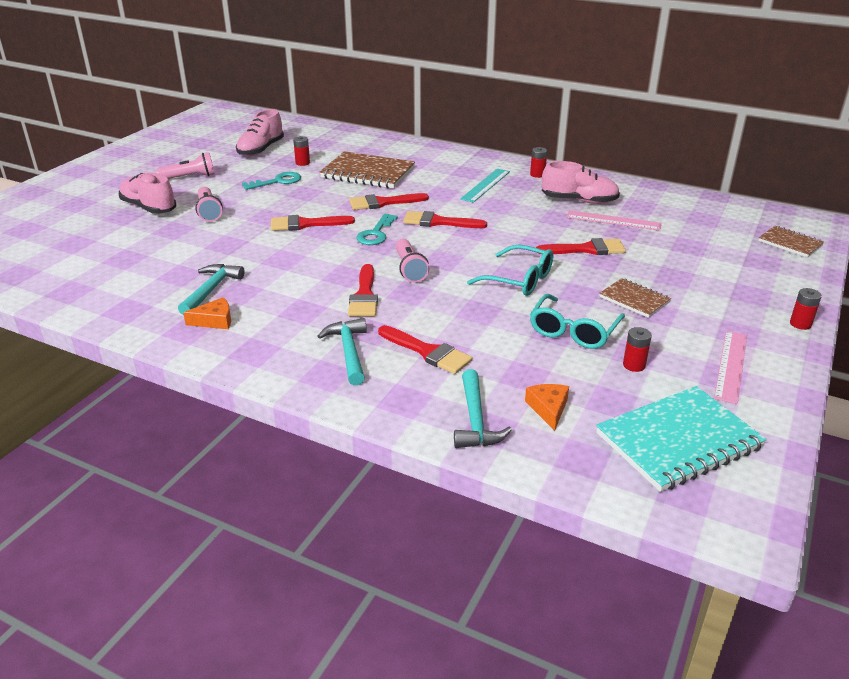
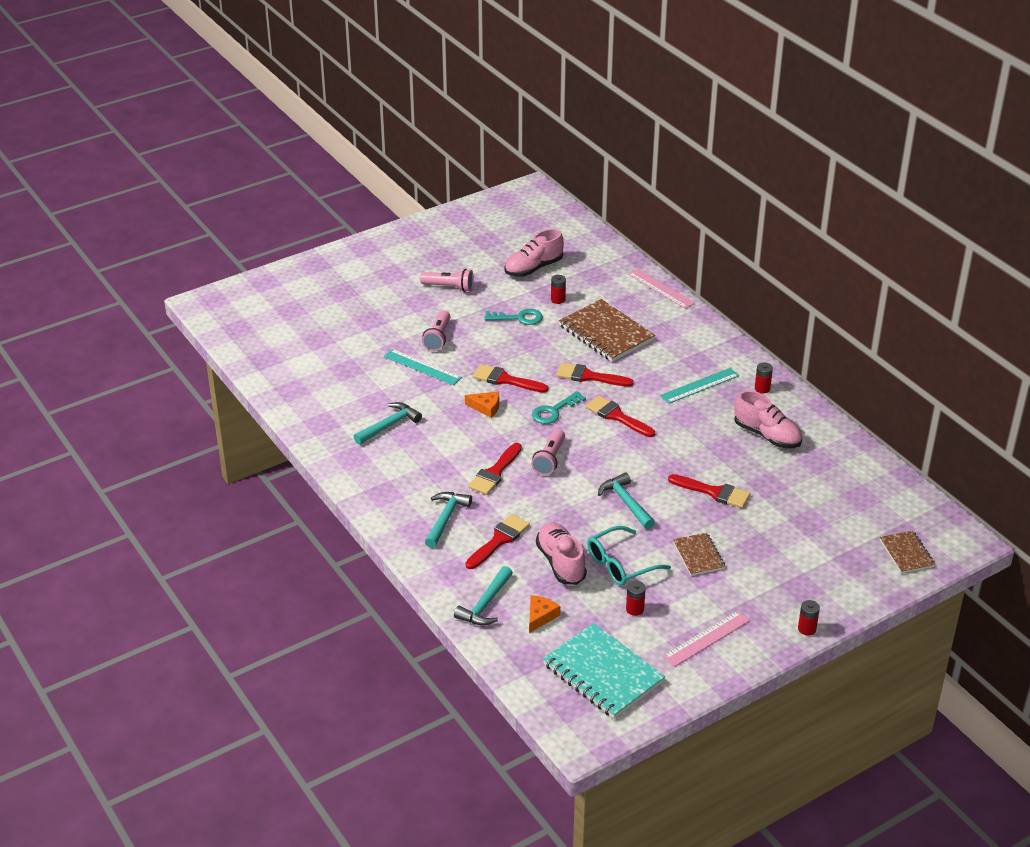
camera: 30 degrees right, 5 degrees up
(149, 208) = (394, 316): pink shoe -> pink shoe (561, 563)
(210, 236) = (422, 367): none -> turquoise ruler
(215, 321) = (374, 456): orange cheese -> orange cheese (486, 407)
(428, 352) = (499, 540): red brush -> red brush turned 120 degrees counterclockwise
(519, 280) = (626, 502): turquoise glasses -> turquoise hammer
(613, 220) = (773, 470): pink ruler -> pink ruler (660, 289)
(678, 441) = (603, 673): turquoise notebook -> turquoise notebook turned 45 degrees clockwise

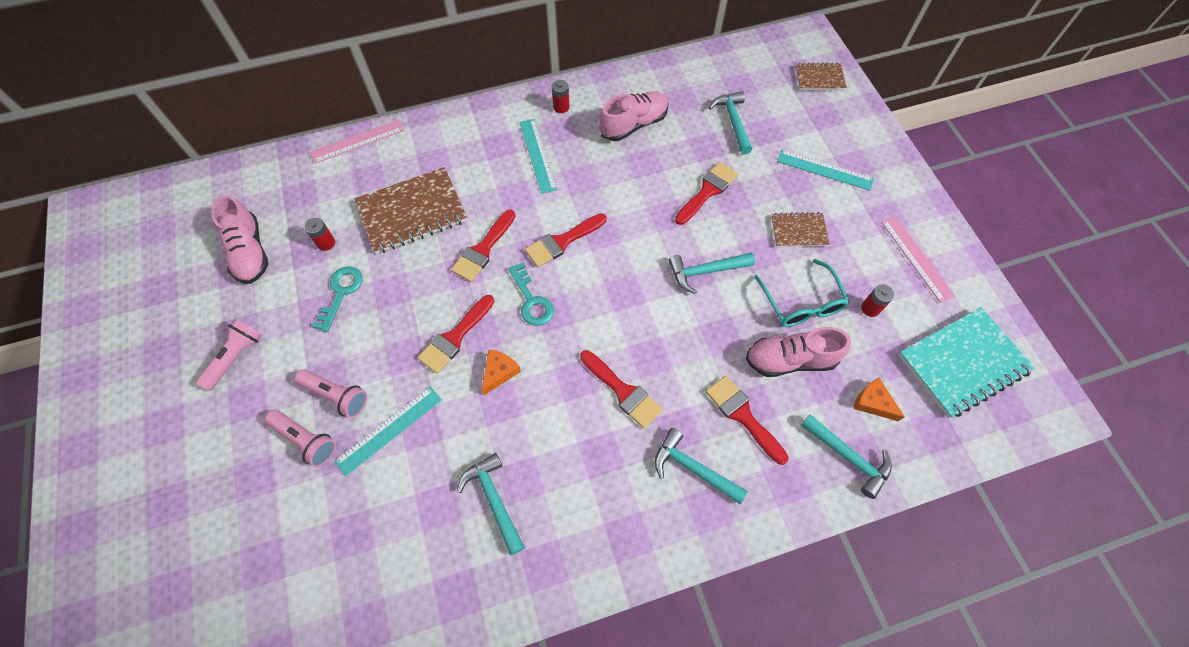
camera: 75 degrees left, 25 degrees up
(550, 459) = (615, 326): pink flashlight -> pink flashlight (306, 440)
(782, 567) = (825, 170): none -> turquoise ruler
(807, 629) = (909, 177): red battery -> none
(808, 498) = (733, 122): none -> turquoise hammer

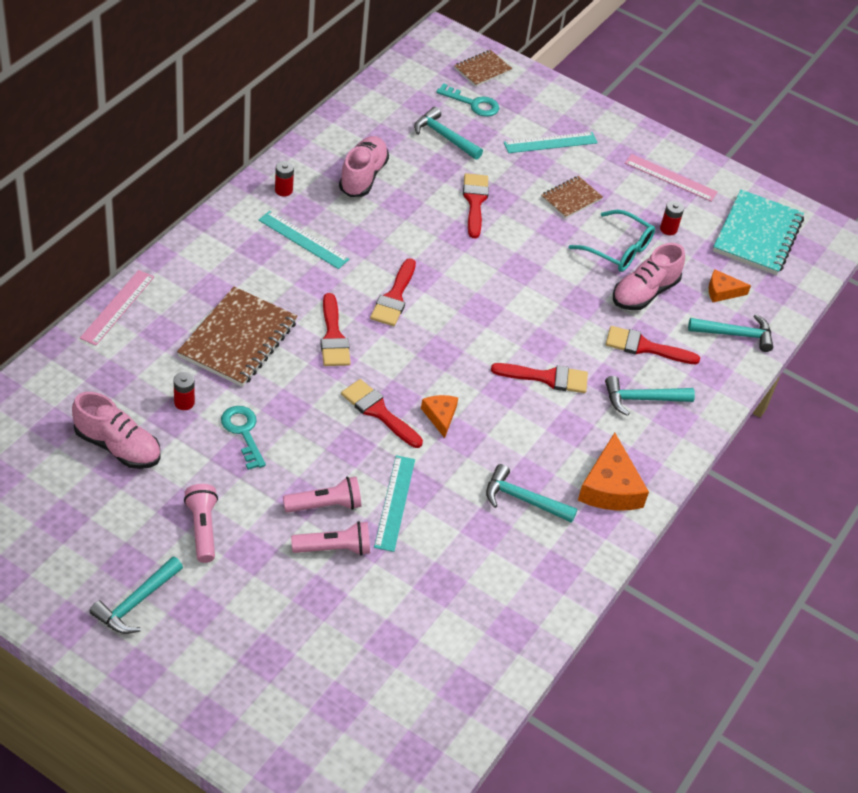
camera: 45 degrees left, 15 degrees down
(455, 337) = (378, 412): red brush -> red brush turned 135 degrees clockwise
(532, 300) = (414, 353): turquoise key -> turquoise key (473, 103)
(582, 541) = (610, 487): none -> orange cheese
(706, 271) = (529, 263): turquoise hammer -> turquoise hammer (136, 602)

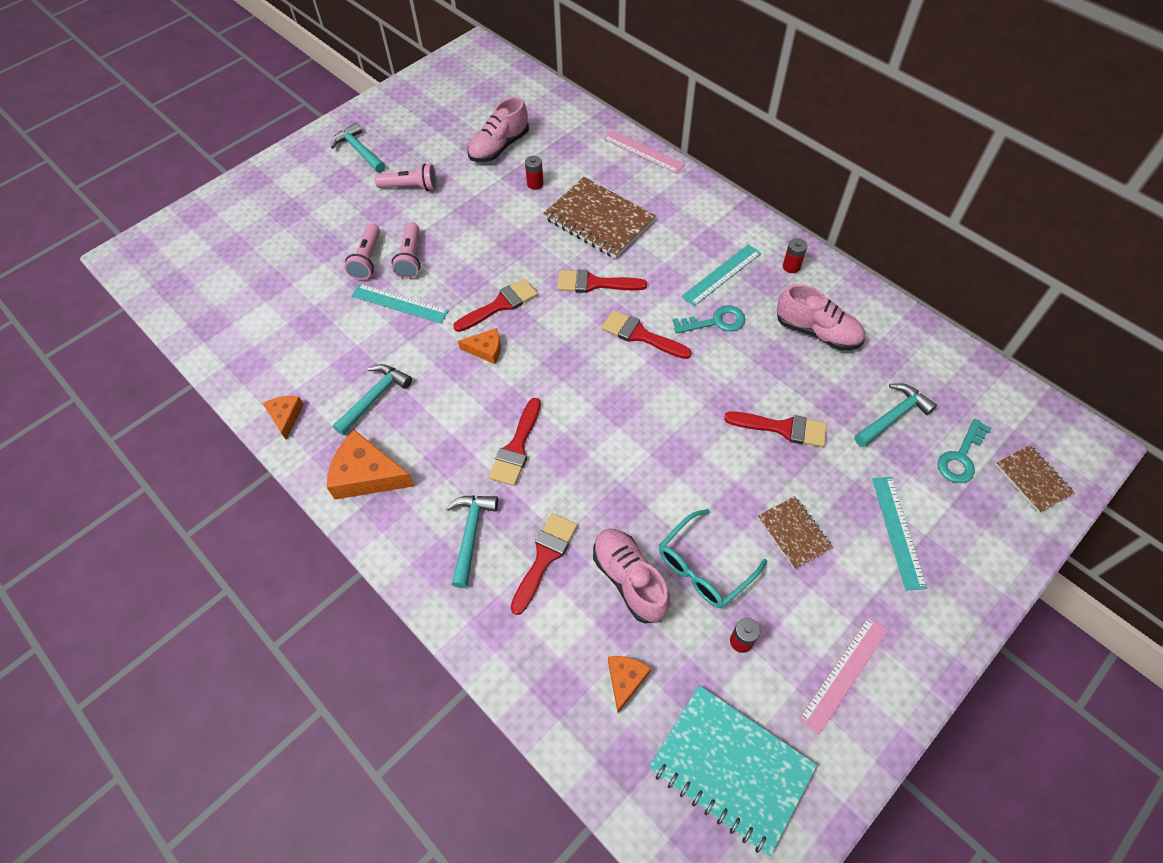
camera: 110 degrees right, 10 degrees up
(243, 432) = (497, 216): turquoise key -> turquoise key (715, 322)
(567, 573) = (285, 417): none -> orange cheese
(735, 334) = (550, 673): turquoise hammer -> none

